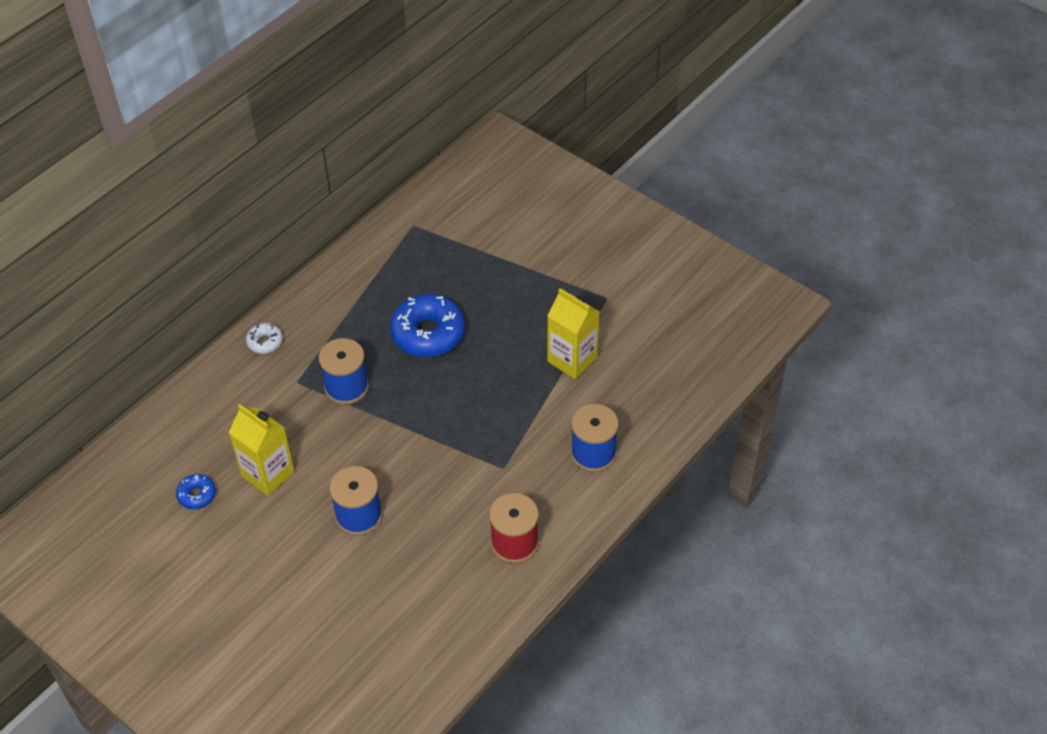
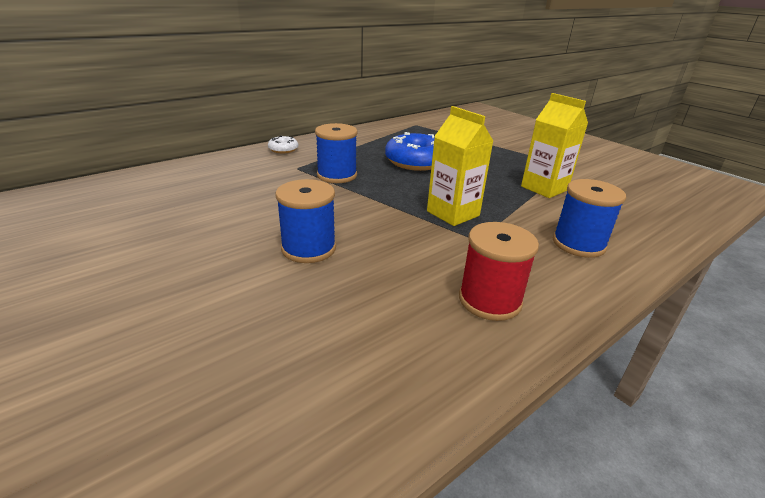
camera: 10 degrees right, 20 degrees down
(197, 495) = (157, 210): blue donut -> none
(268, 474) = (235, 208): yellow carton -> yellow carton (453, 213)

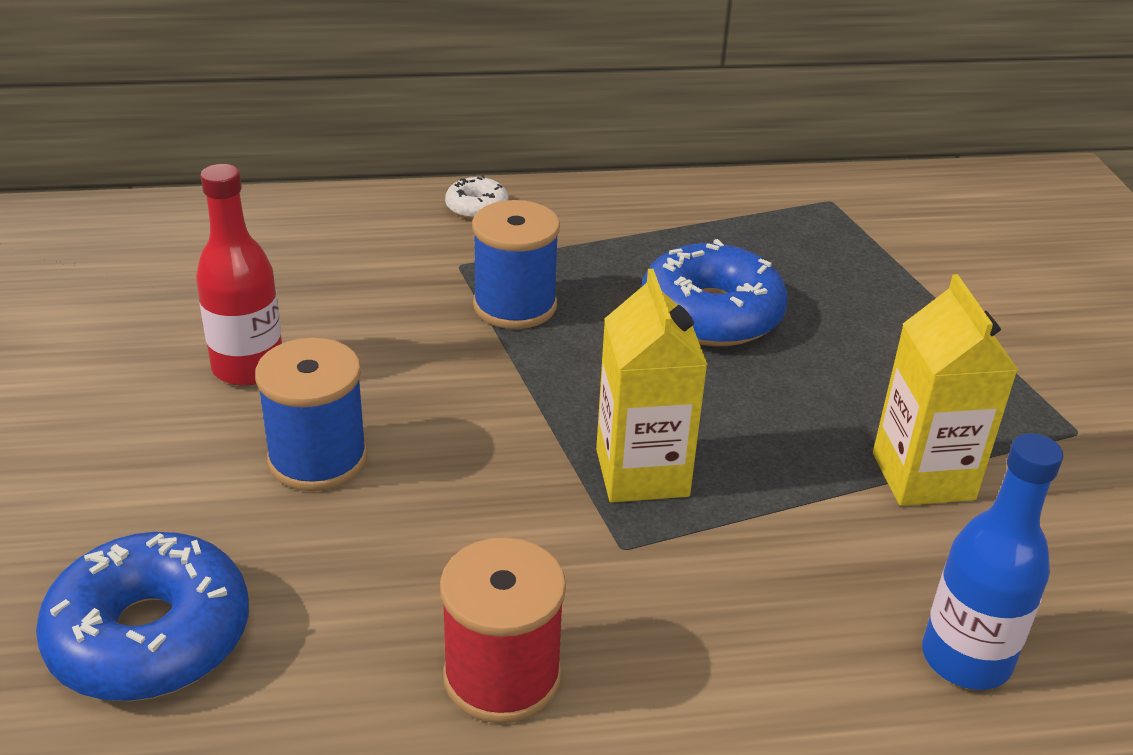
camera: 30 degrees right, 5 degrees up
(233, 224) = (248, 367): none -> red bottle
(301, 353) = (150, 637): none -> blue donut
(578, 244) = (817, 637): blue spool -> none
(628, 234) = (966, 659): none -> blue bottle

